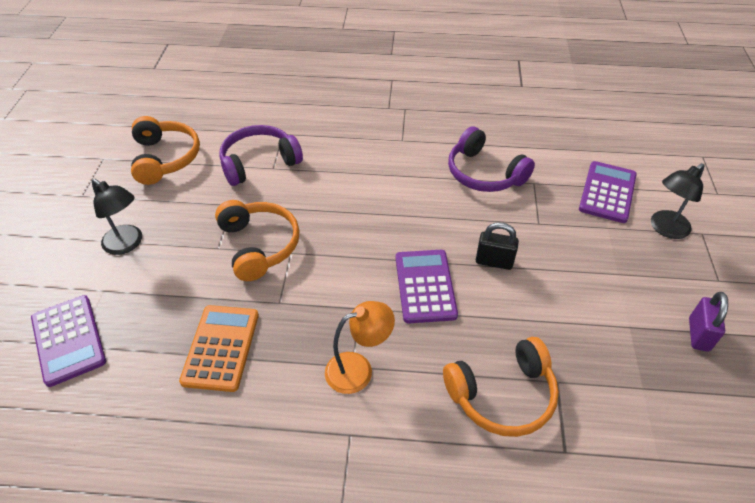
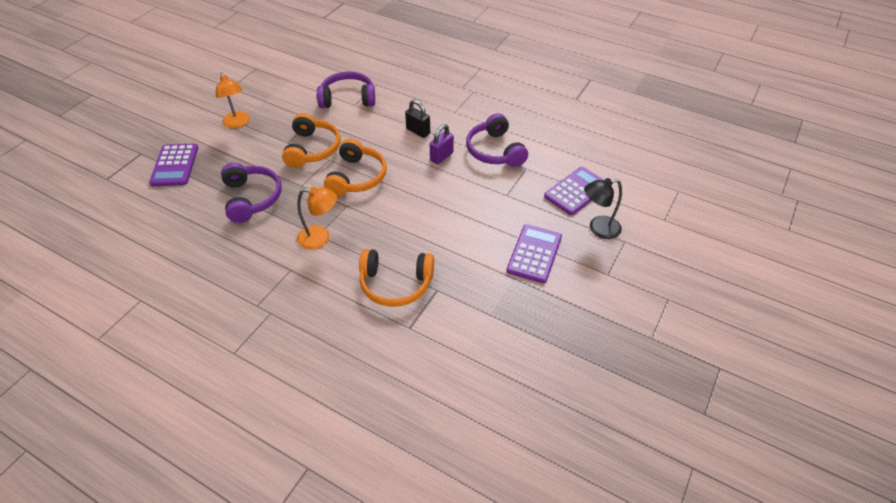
camera: 25 degrees right, 0 degrees up
(127, 244) = (238, 124): black lamp -> orange lamp
(165, 158) = (292, 79): orange headphones -> orange headphones (356, 177)
(221, 348) = (251, 198): orange calculator -> purple headphones
(425, 286) = (397, 207): purple calculator -> purple calculator (534, 254)
(494, 261) = (454, 208): black padlock -> black padlock (418, 131)
(698, 334) = (559, 300): purple padlock -> purple padlock (441, 156)

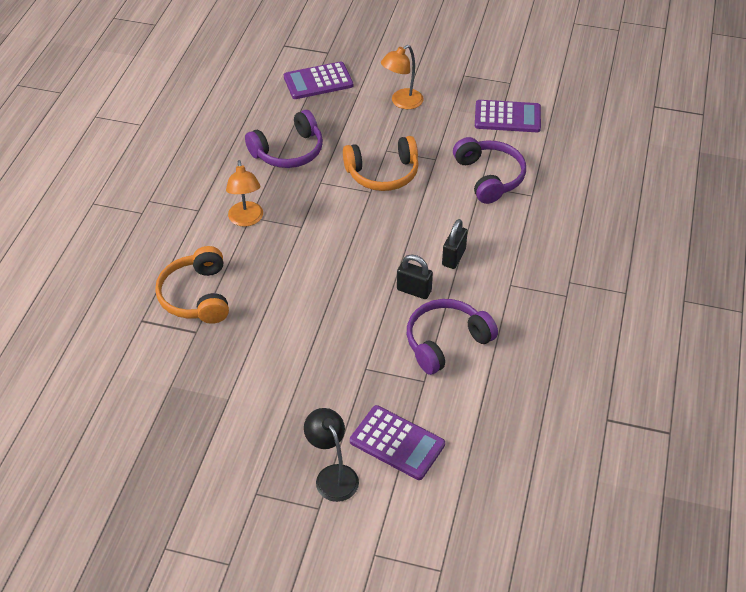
camera: 75 degrees right, 0 degrees up
(356, 177) = (349, 223): orange headphones -> none
(441, 156) = (414, 290): purple padlock -> black padlock
(534, 254) = (271, 412): purple calculator -> purple calculator (507, 117)

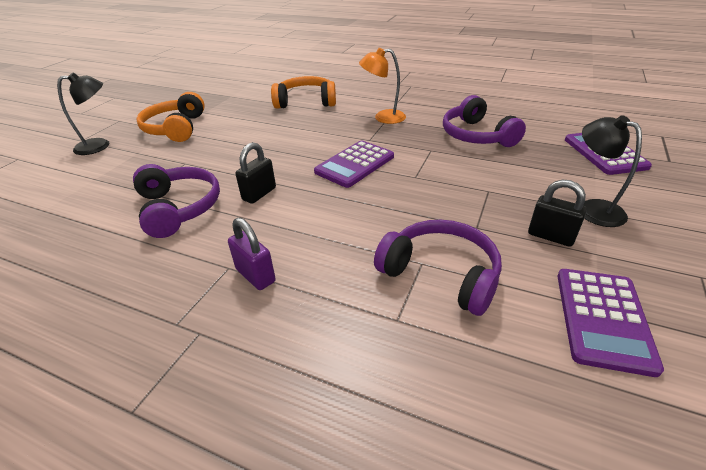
camera: 100 degrees right, 10 degrees down
(383, 173) = (446, 186): orange headphones -> orange headphones (176, 128)
(397, 443) = (96, 173): purple calculator -> purple calculator (355, 164)
(402, 102) = (592, 208): orange lamp -> black lamp
(453, 257) = (295, 225): black padlock -> black padlock (550, 236)
(489, 177) = (441, 274): purple headphones -> purple headphones turned 135 degrees counterclockwise
(514, 267) = (255, 275): none -> purple padlock

